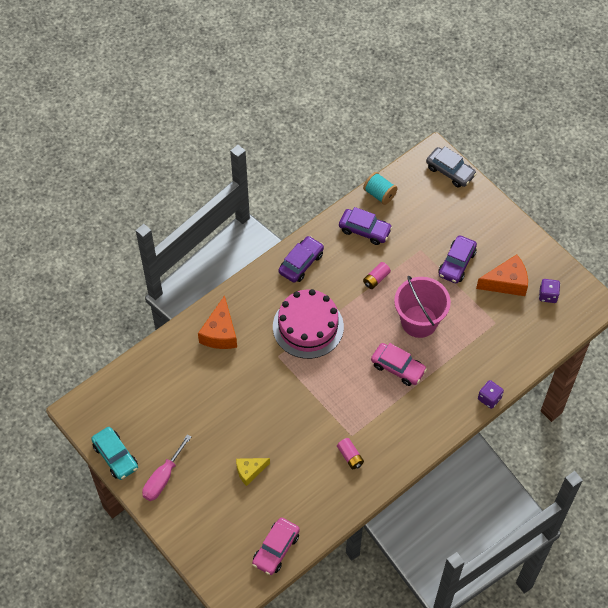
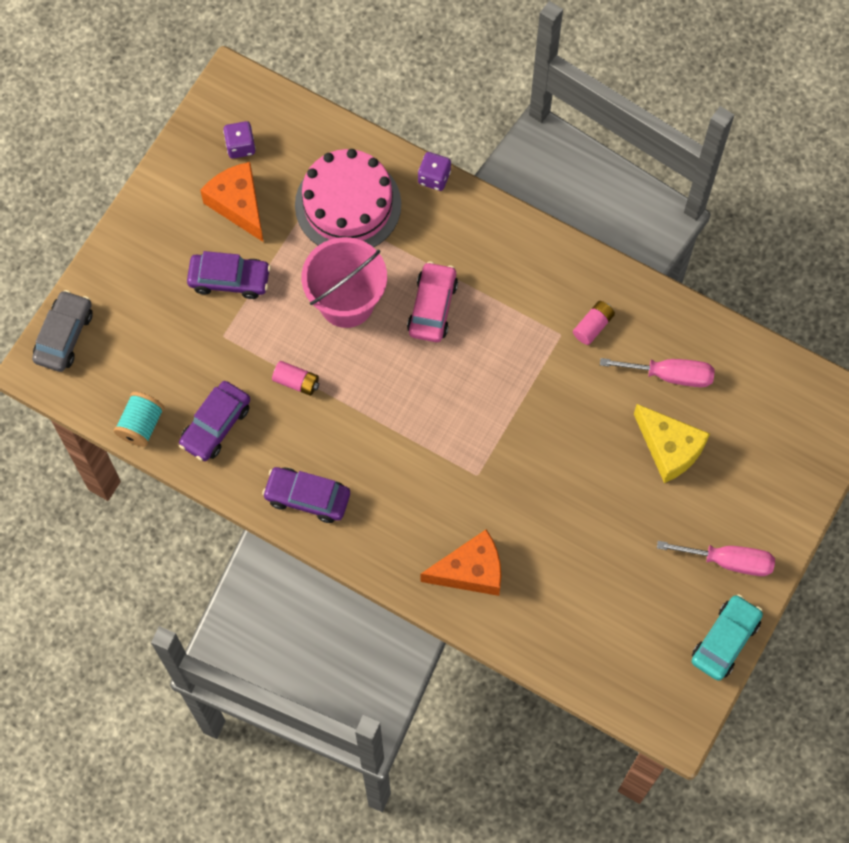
camera: 110 degrees left, 10 degrees up
(250, 471) = (669, 448): yellow cheese -> yellow cheese, size x1.57
(276, 549) = (764, 375): pink car -> none
(298, 490) = (670, 375): none -> pink screwdriver
(308, 326) = (413, 450): pink cake -> pink cake (348, 204)
(364, 230) = (215, 425): purple car -> purple car turned 150 degrees counterclockwise

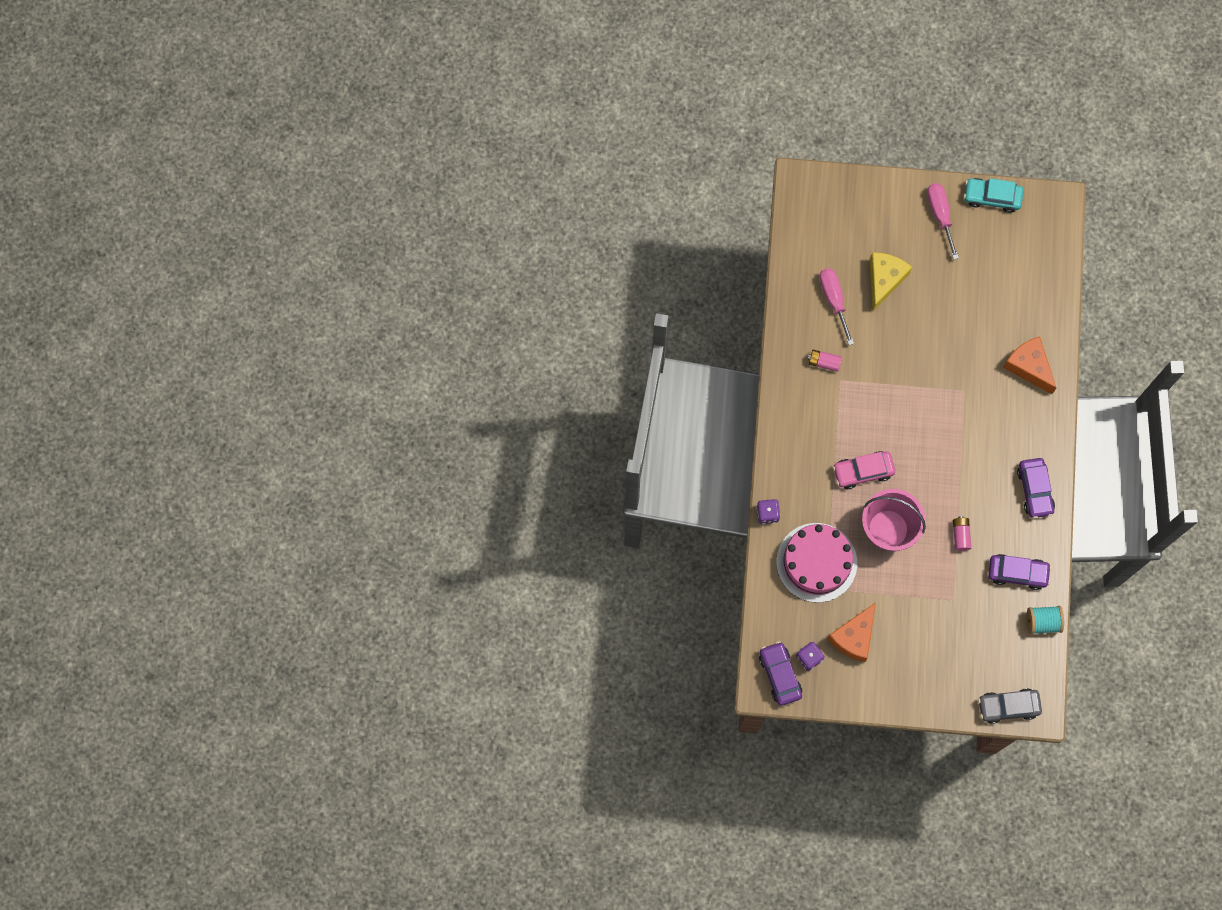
camera: 115 degrees left, 5 degrees up
(229, 279) = (911, 615): purple car -> purple car (780, 675)

